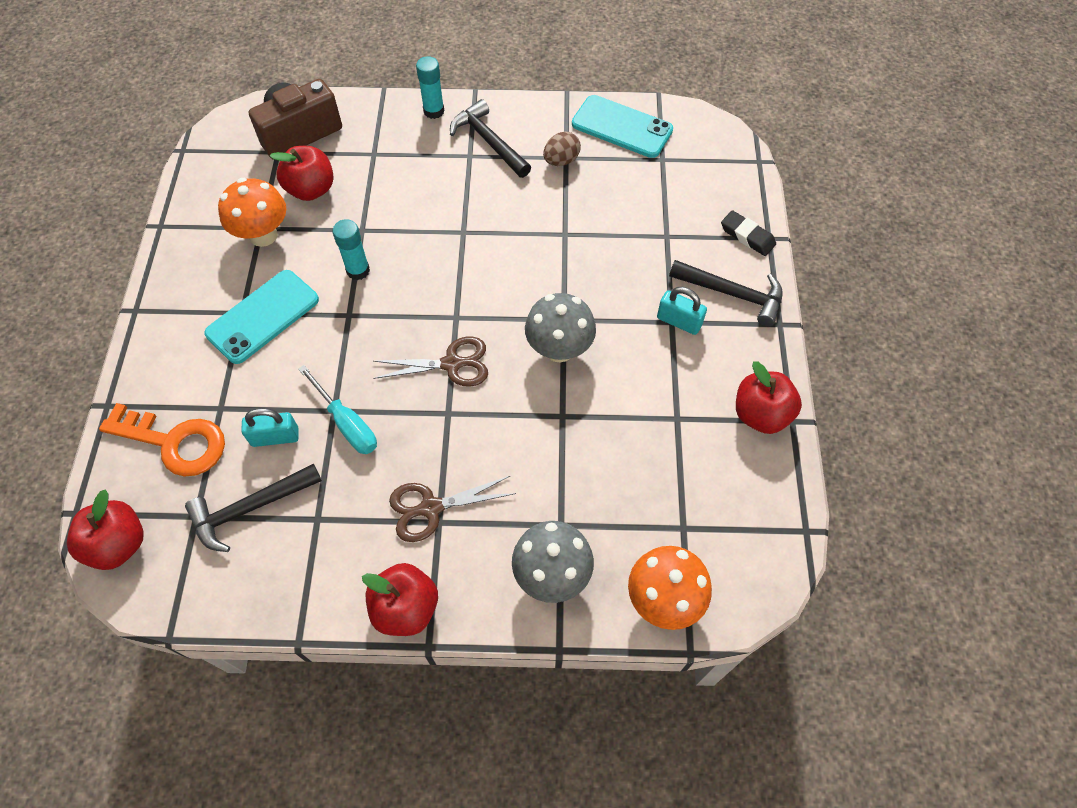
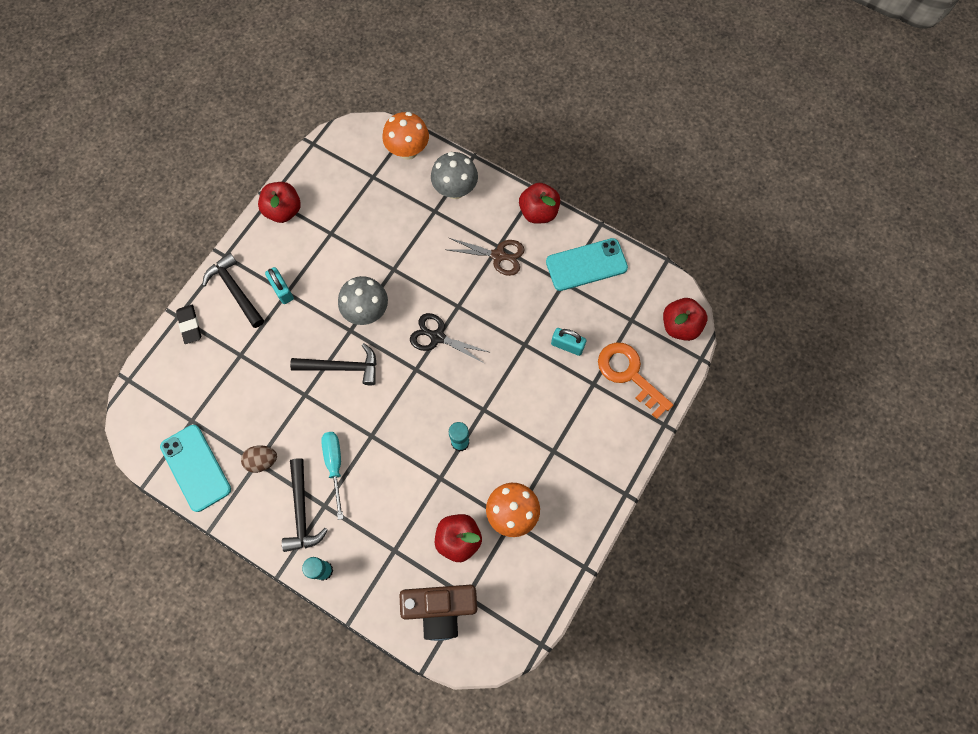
camera: 150 degrees left, 10 degrees up
(249, 509) = (599, 308): black hammer -> black hammer (342, 367)
(263, 317) = (540, 439): turquoise phone -> turquoise phone (586, 265)
(347, 423) = (520, 331): turquoise screwdriver -> turquoise screwdriver (334, 465)
(453, 364) = (436, 337): brown scissors -> black scissors

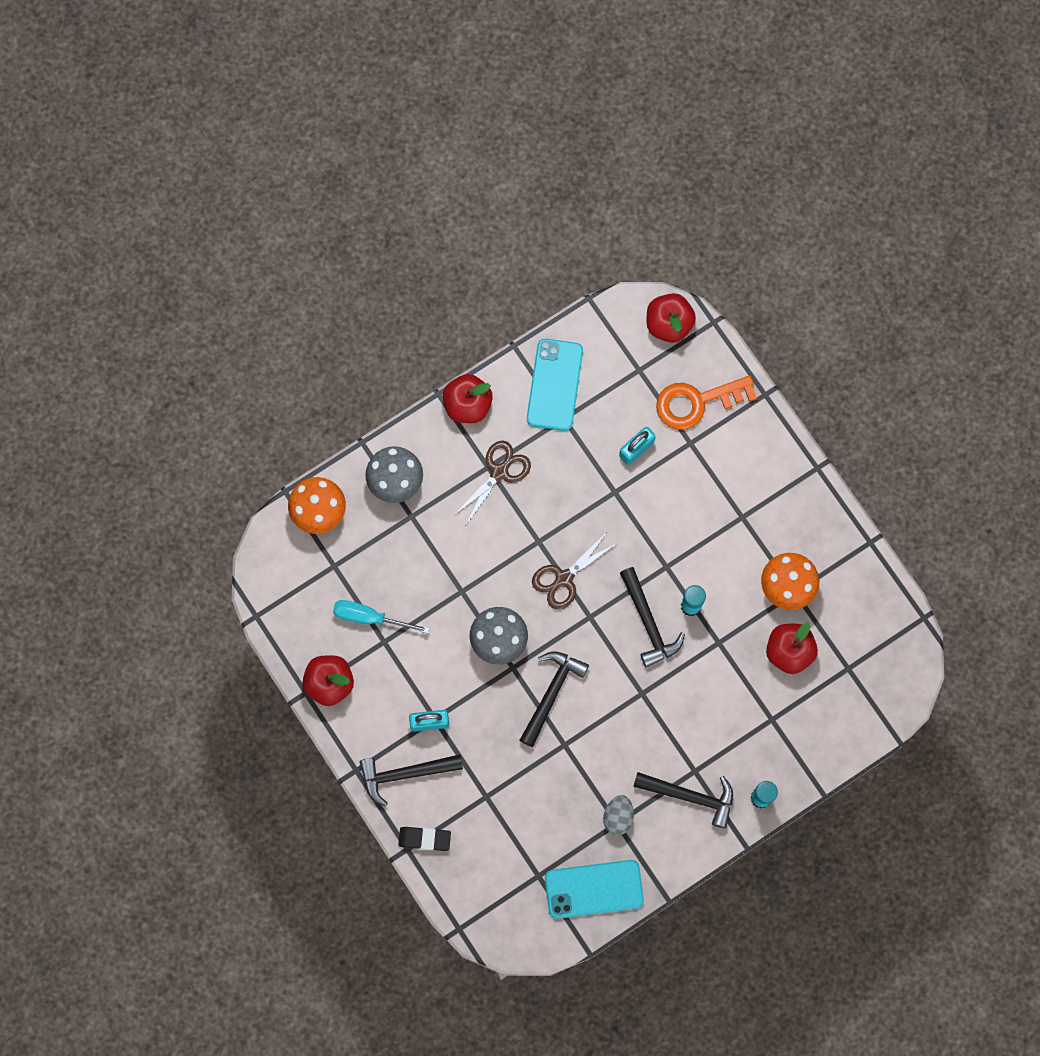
camera: 65 degrees left, 5 degrees up
(262, 461) = (618, 817): brown egg -> grey egg
(334, 465) = (657, 744): turquoise screwdriver -> turquoise screwdriver (369, 617)
(431, 416) = (648, 623): none -> black hammer
(436, 337) = (563, 579): black scissors -> brown scissors
(440, 609) = (849, 698): brown camera -> none

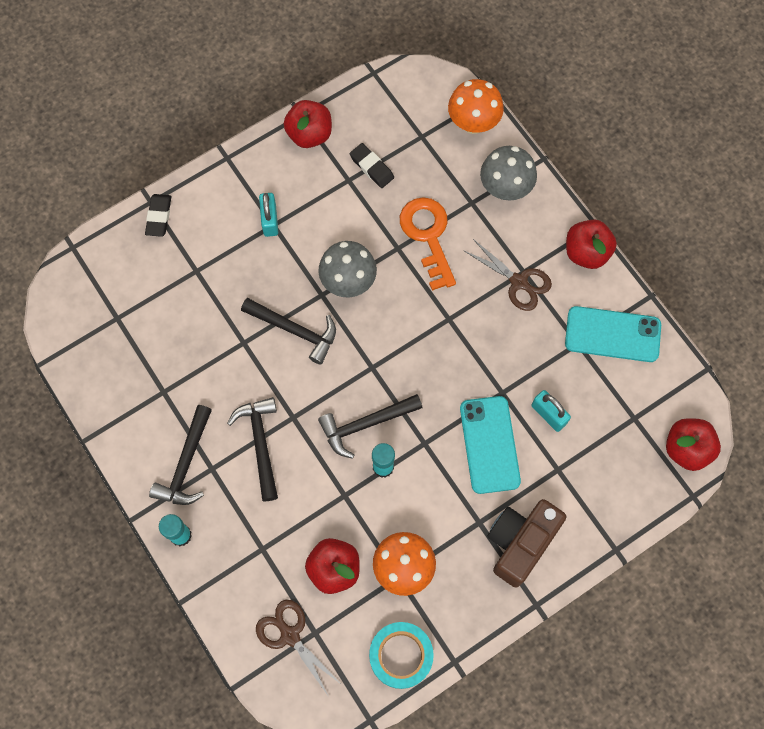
camera: 90 degrees right, 5 degrees down
(369, 617) = (372, 167): turquoise screwdriver -> black eraser
(405, 774) = (221, 199): black hammer -> black hammer (260, 443)
(563, 579) = (410, 342): brown scissors -> brown scissors (289, 635)
(594, 889) = (100, 369): turquoise phone -> turquoise phone (489, 444)
(618, 817) = (169, 393): grey egg -> none
(697, 402) = (602, 477): orange key -> orange key (428, 236)
(760, 480) = (520, 543): none -> brown camera
(866, 590) = (401, 655): none -> turquoise tape

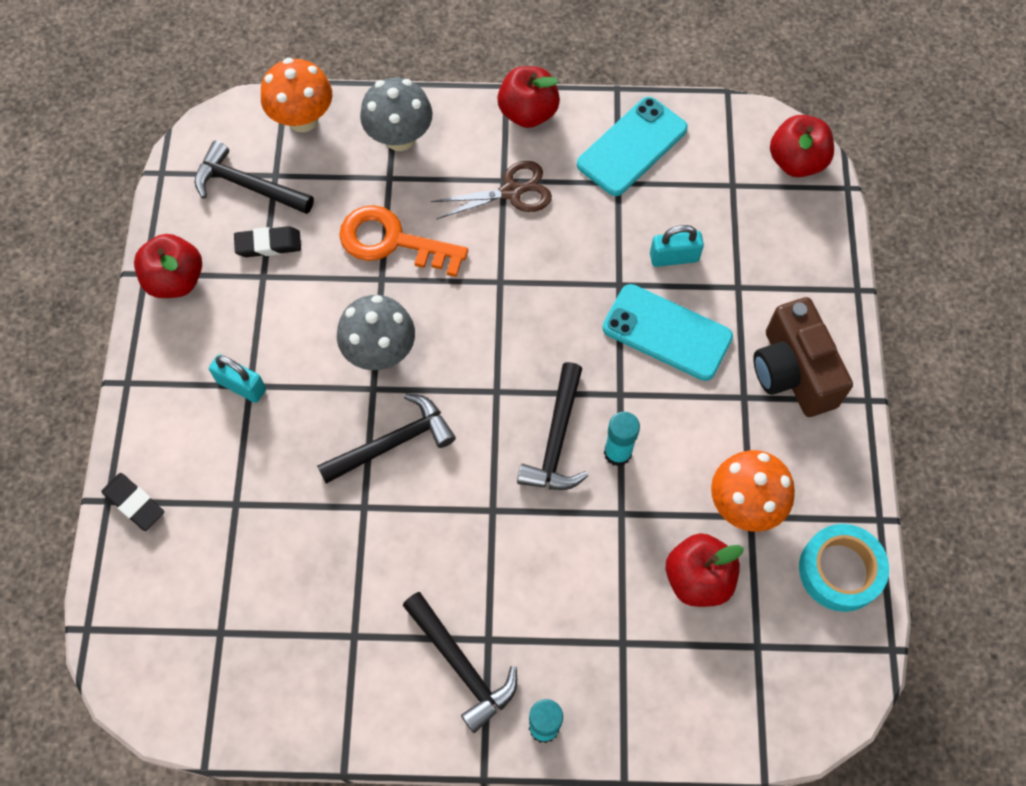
camera: 55 degrees left, 5 degrees down
(260, 443) = (498, 565): black hammer -> black hammer (247, 185)
(289, 635) = (742, 676): brown scissors -> none

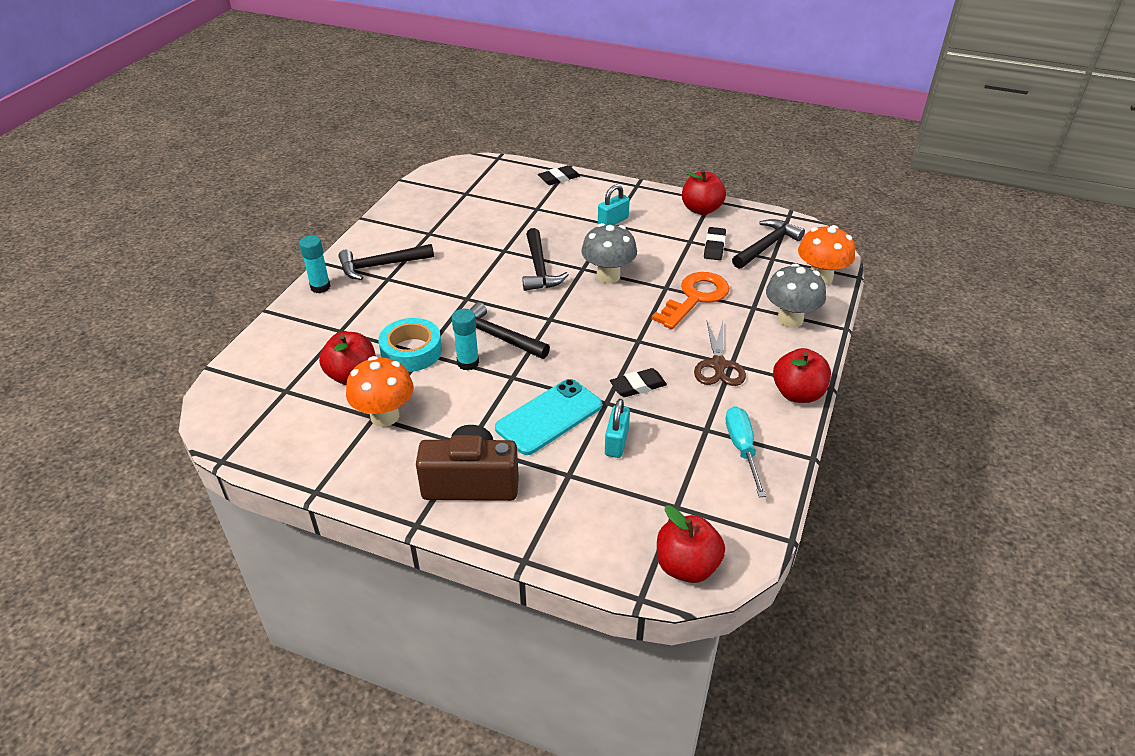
camera: 110 degrees right, 25 degrees down
(580, 261) = (638, 386): none -> black eraser
(632, 147) = (742, 449): turquoise phone -> turquoise screwdriver
(840, 570) = (298, 452): turquoise tape -> turquoise tape (411, 351)

